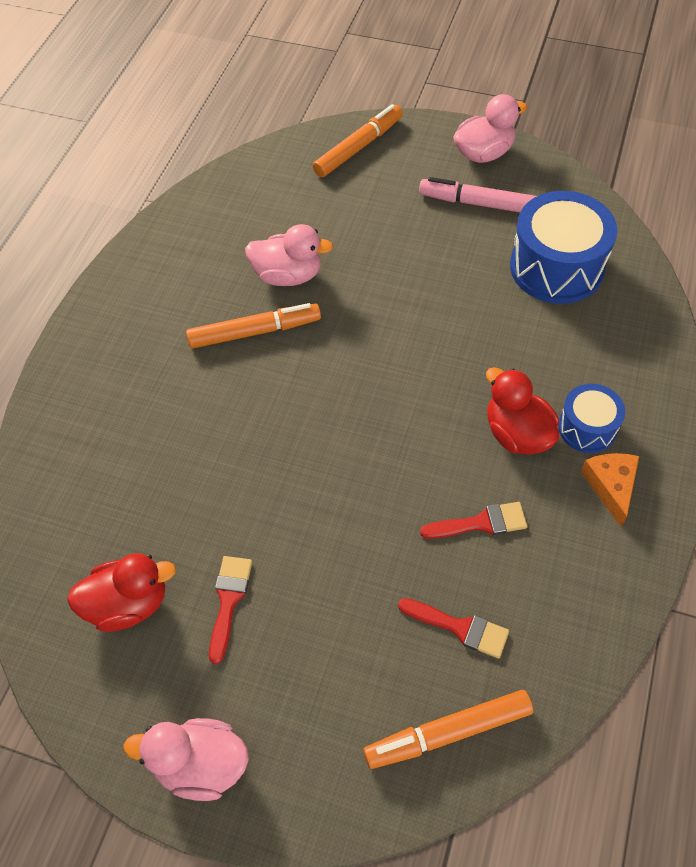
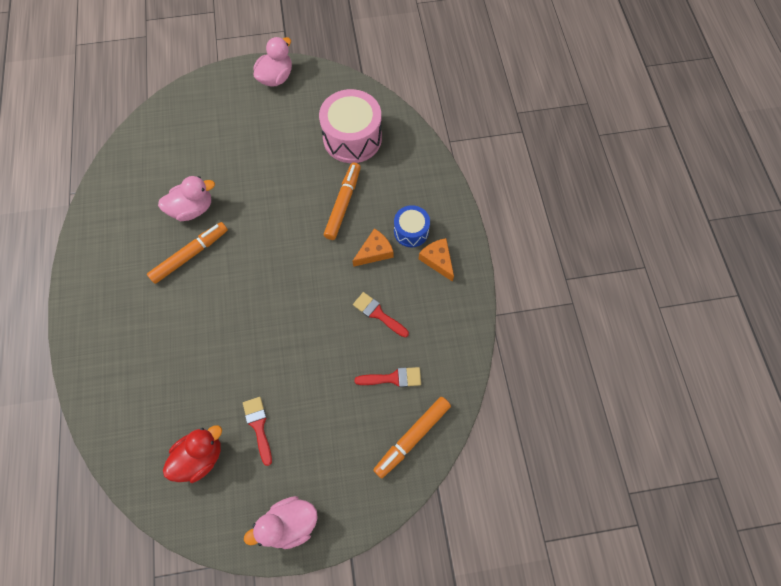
camera: 30 degrees left, 10 degrees up
(358, 147) = (195, 102): orange marker -> orange marker (343, 204)
(479, 204) = (289, 113): pink marker -> none
(481, 523) = (378, 314): red brush -> red brush turned 105 degrees counterclockwise
(517, 434) = (374, 252): red duck -> orange cheese
(556, 267) = (352, 138): blue drum -> pink drum

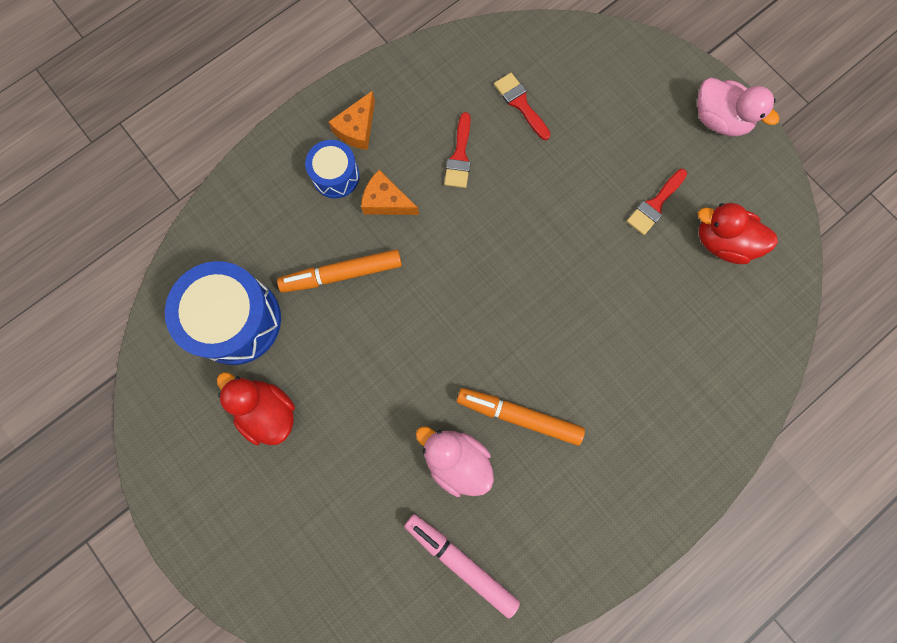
camera: 120 degrees left, 10 degrees up
(140, 183) = (461, 562): none -> pink marker
(276, 77) = (184, 491): pink duck -> none
(289, 131) = (268, 411): none -> red duck
(352, 138) = (236, 320): pink drum -> blue drum
(412, 437) = (567, 56): orange marker -> none

